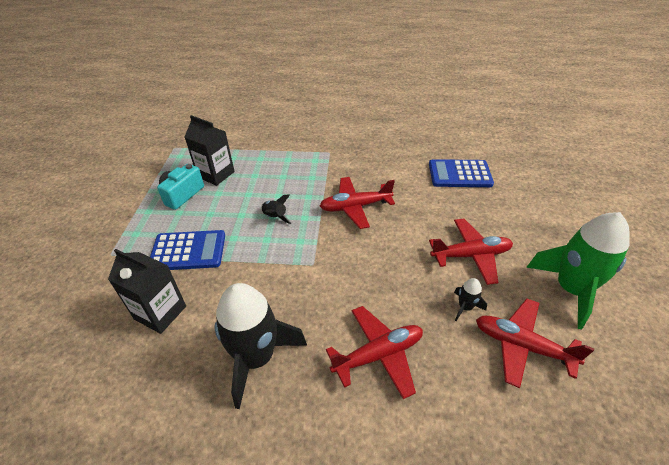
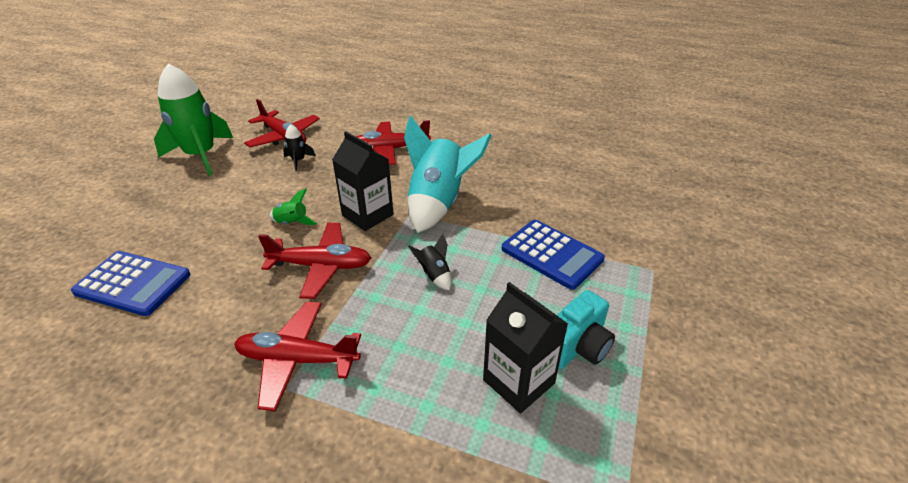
camera: 165 degrees left, 5 degrees down
(160, 312) = (570, 203): black carton -> black carton (367, 215)
(188, 251) = (551, 254): blue calculator -> blue calculator turned 150 degrees counterclockwise
(256, 357) = (483, 163): black rocket -> none
(291, 282) = (438, 203): none -> turquoise rocket
(403, 233) = (292, 223): none -> green rocket
(470, 255) = (248, 191): red plane -> red plane (298, 360)

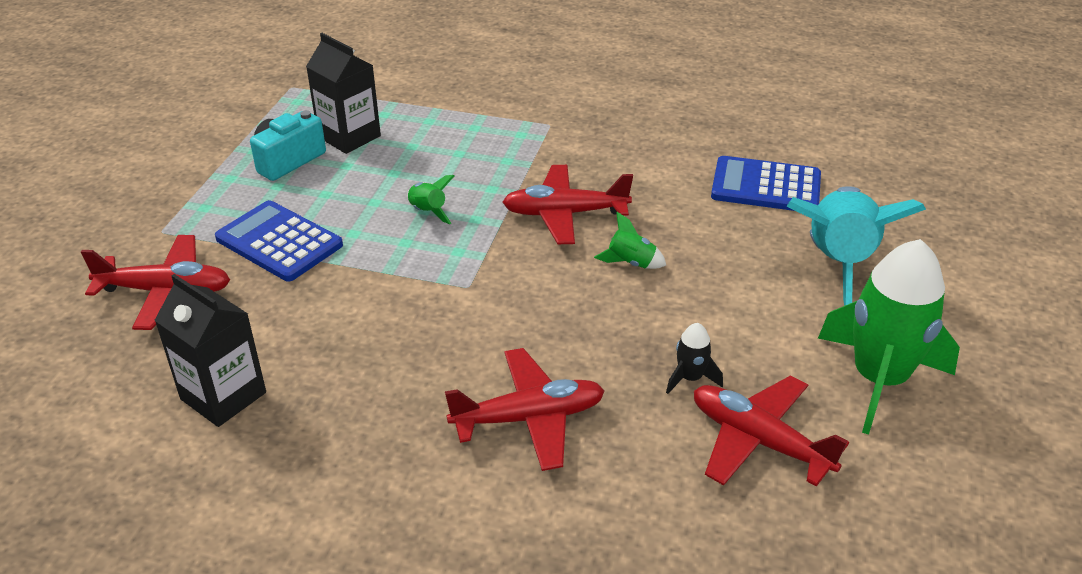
camera: 175 degrees right, 0 degrees up
(298, 360) = (549, 140): red plane -> red plane (165, 291)
(367, 215) = (529, 281): black carton -> black carton (223, 396)
(434, 275) = (428, 212): black rocket -> green rocket
(438, 203) = (426, 306): turquoise rocket -> turquoise rocket (837, 264)

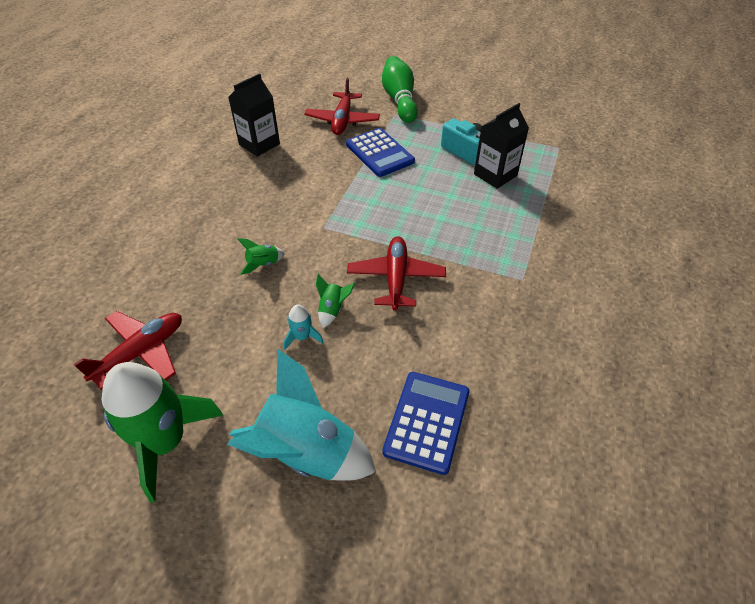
camera: 95 degrees right, 10 degrees up
(115, 228) = (399, 100): none -> green bowling pin
(279, 242) = (379, 153): blue calculator -> blue calculator turned 105 degrees clockwise
(428, 212) = (404, 210): green rocket -> green rocket (263, 264)
(528, 418) = (203, 248): red plane -> none
(683, 284) = (302, 337): none -> turquoise rocket
(690, 378) = (207, 326): black rocket -> none

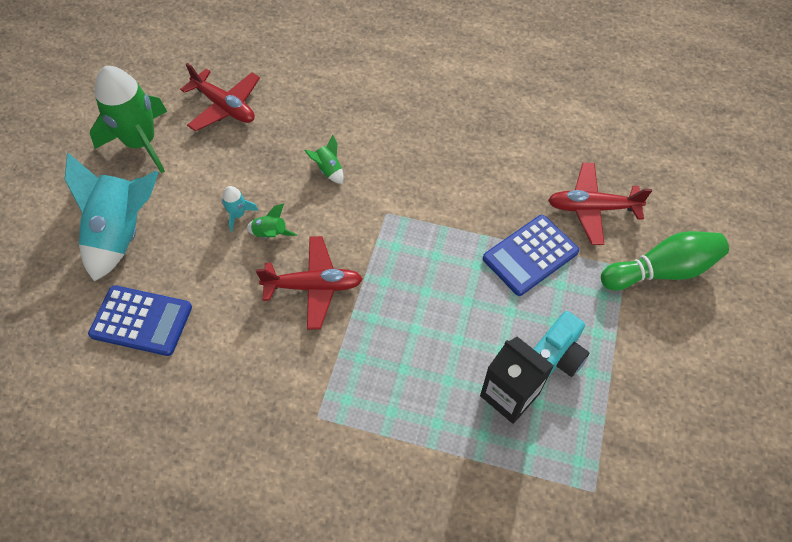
camera: 85 degrees right, 10 degrees up
(259, 144) = (522, 132): black carton -> none

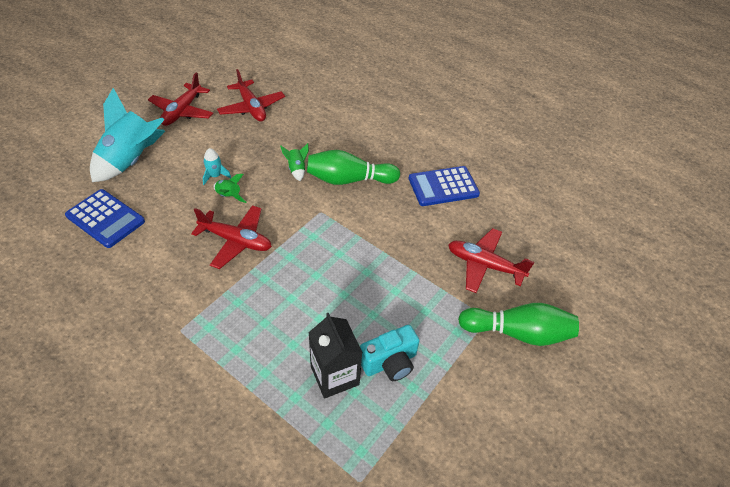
camera: 20 degrees right, 10 degrees down
(141, 143) = (182, 111): green rocket -> red plane
(395, 160) = (349, 180): none -> green bowling pin
(530, 255) = (413, 280): blue calculator -> blue calculator (443, 187)

